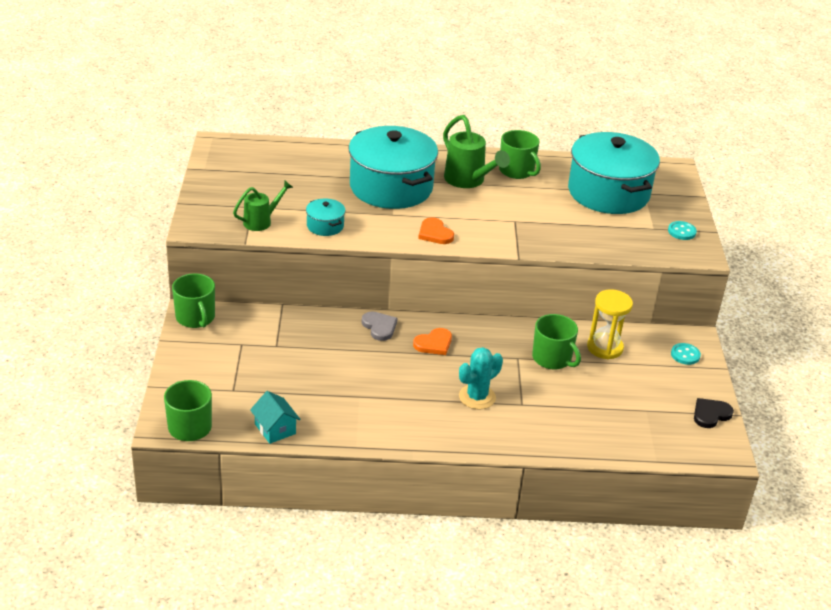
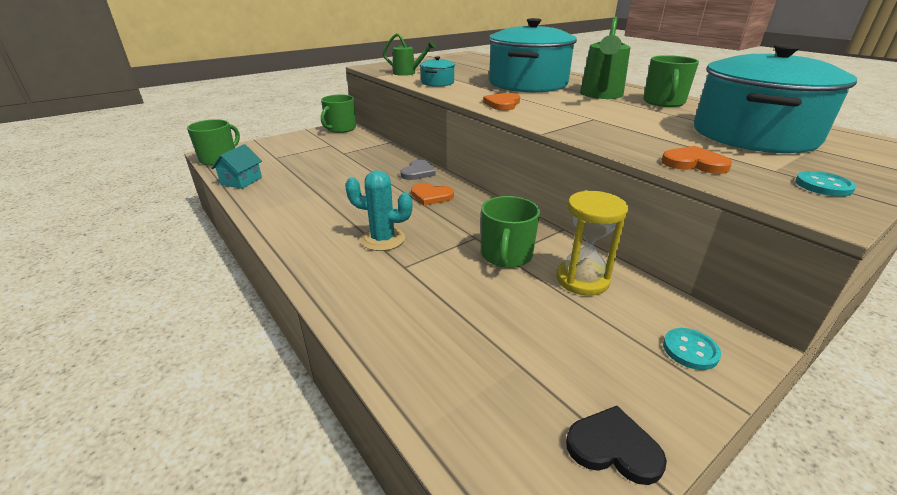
camera: 55 degrees right, 5 degrees down
(621, 243) = (694, 163): none -> orange heart

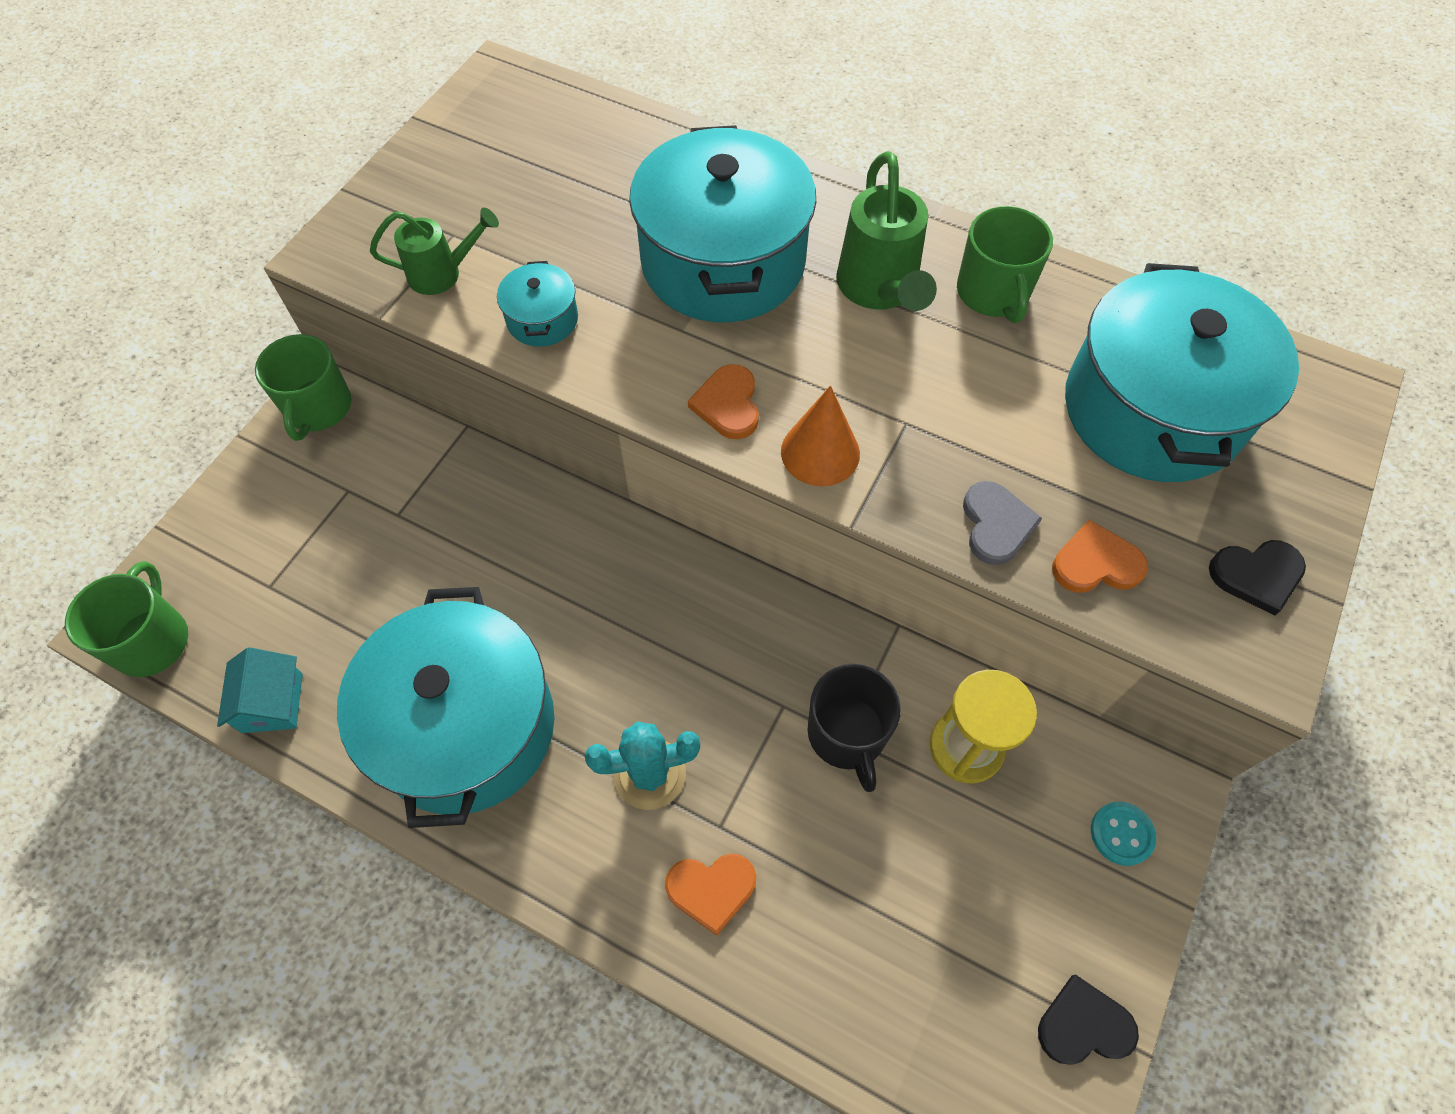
camera: 25 degrees left, 30 degrees up
(311, 205) = (466, 726): none -> turquoise pot
(418, 172) = (587, 536): grey heart -> grey heart (996, 525)
(431, 196) = (654, 611): orange heart -> orange heart (711, 889)
(506, 255) = (847, 734): green mug -> black mug
(540, 117) = (820, 452): none -> orange cone
(823, 186) = (1256, 575): turquoise button -> black heart

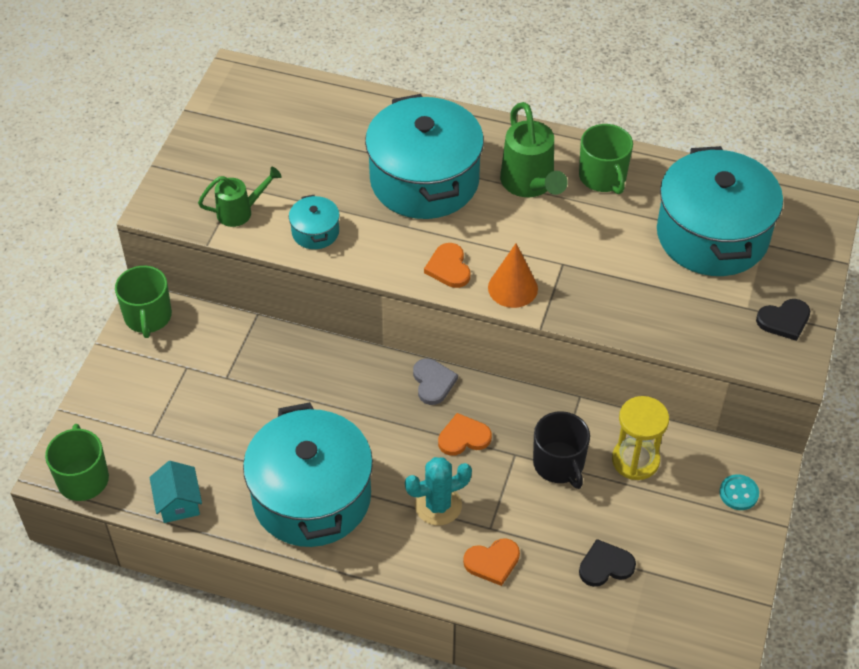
camera: 10 degrees left, 10 degrees down
(996, 525) = (627, 314): grey heart -> grey heart (433, 382)
(1084, 1025) = (730, 596): black heart -> black heart (605, 565)
(1096, 563) = (690, 327): orange heart -> orange heart (463, 437)

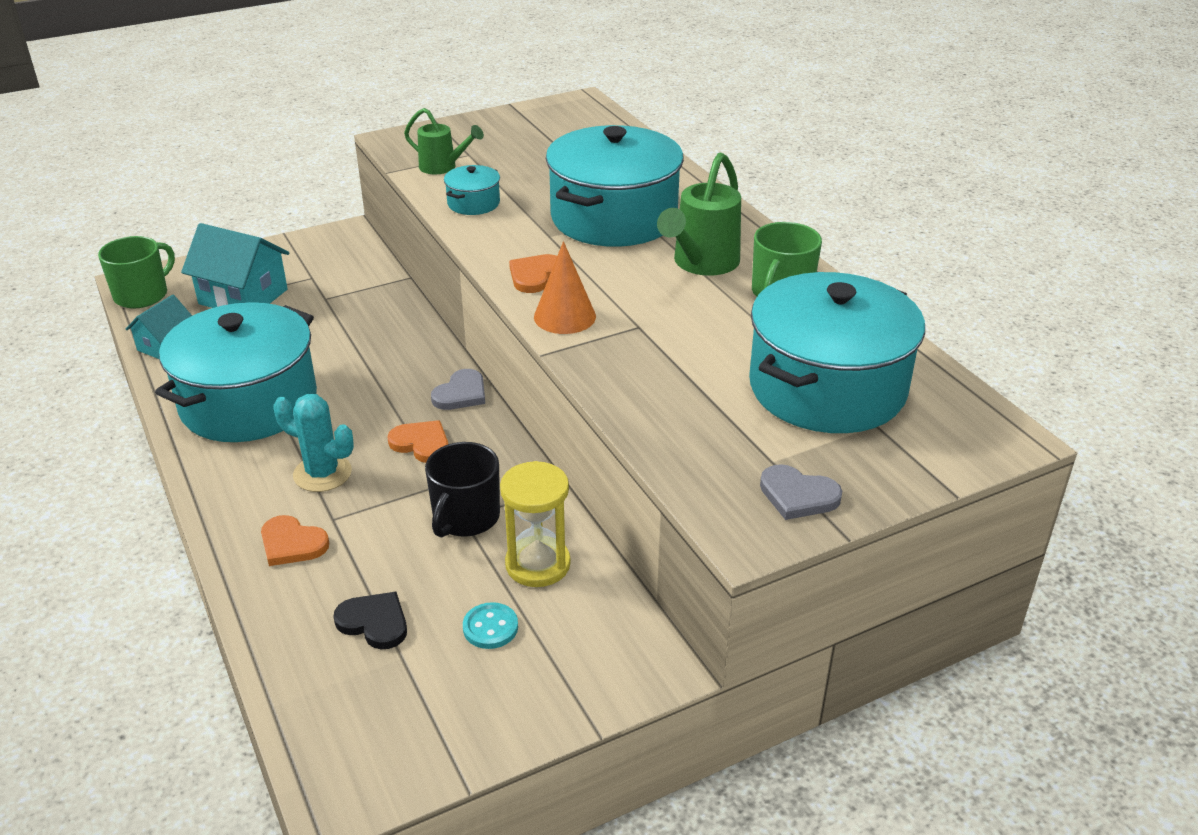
camera: 45 degrees right, 15 degrees down
(148, 317) = (339, 238): green mug -> none
(164, 421) = (243, 297): none -> turquoise house
(738, 493) = (595, 667): turquoise button -> turquoise button (490, 627)
(784, 320) = (798, 495): black heart -> grey heart

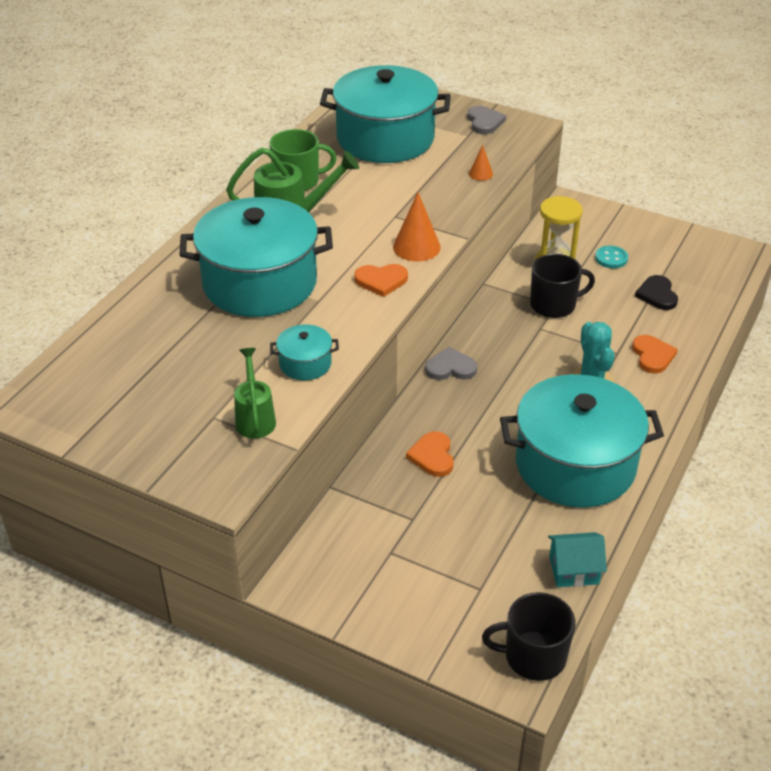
camera: 125 degrees left, 5 degrees up
(142, 295) = (533, 656): green mug -> black mug
(243, 297) = (463, 576): turquoise house -> none
(421, 444) = (517, 356): orange heart -> orange heart (432, 456)
(661, 426) = (480, 173): none -> orange cone

